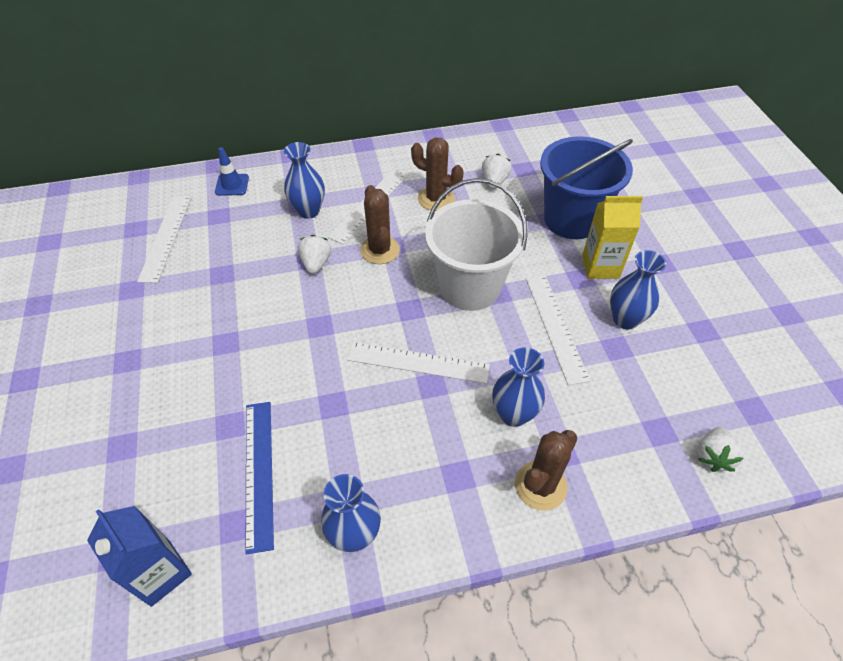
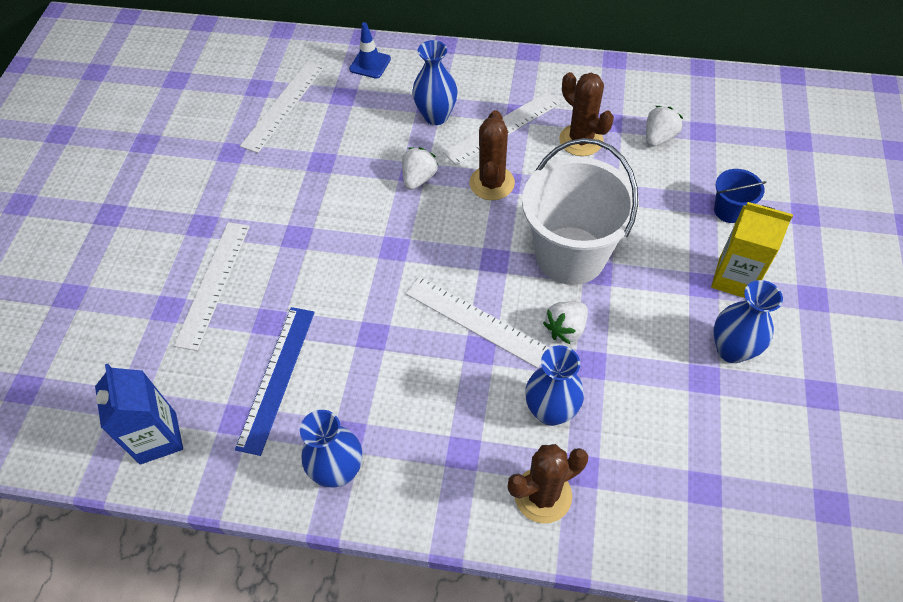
camera: 25 degrees right, 5 degrees up
(555, 327) = (644, 331): white ruler -> white ruler (213, 283)
(571, 219) = (729, 211): blue bucket -> blue bucket, size x0.45
(712, 456) = (751, 538): white strawberry -> white strawberry (566, 329)

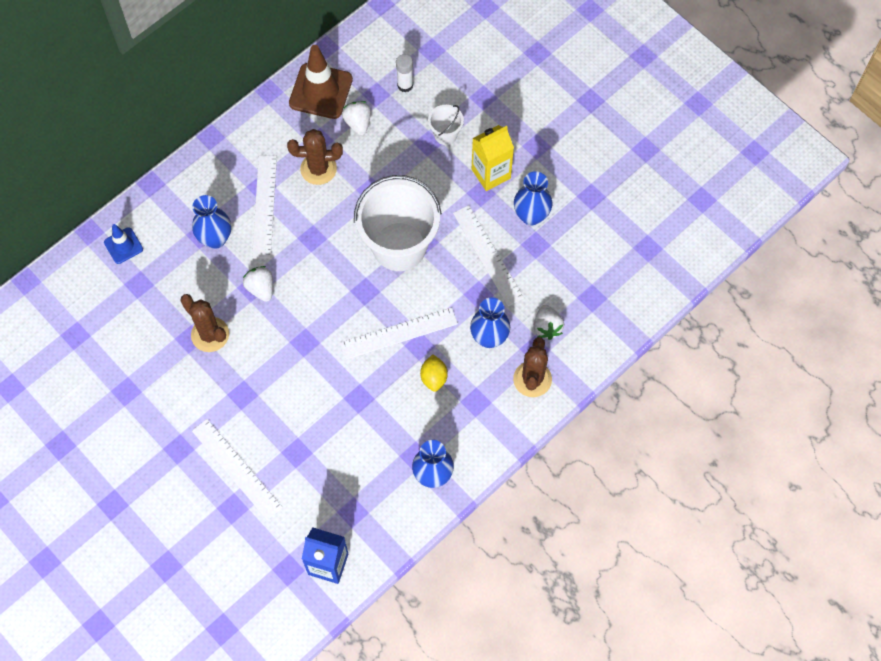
camera: 55 degrees left, 10 degrees up
(277, 378) = (342, 472): blue ruler -> none
(283, 105) = (111, 330): white ruler -> white ruler (487, 255)
(455, 389) = (434, 378): none -> yellow lemon
(492, 183) = (305, 248): brown cactus -> brown cactus (210, 334)
(566, 329) = (446, 289): white strawberry -> white strawberry (547, 327)
(657, 92) = (321, 91): none -> brown traffic cone
(729, 211) = (445, 134): blue bucket -> white bucket
(739, 145) = (405, 85): none -> white glue stick

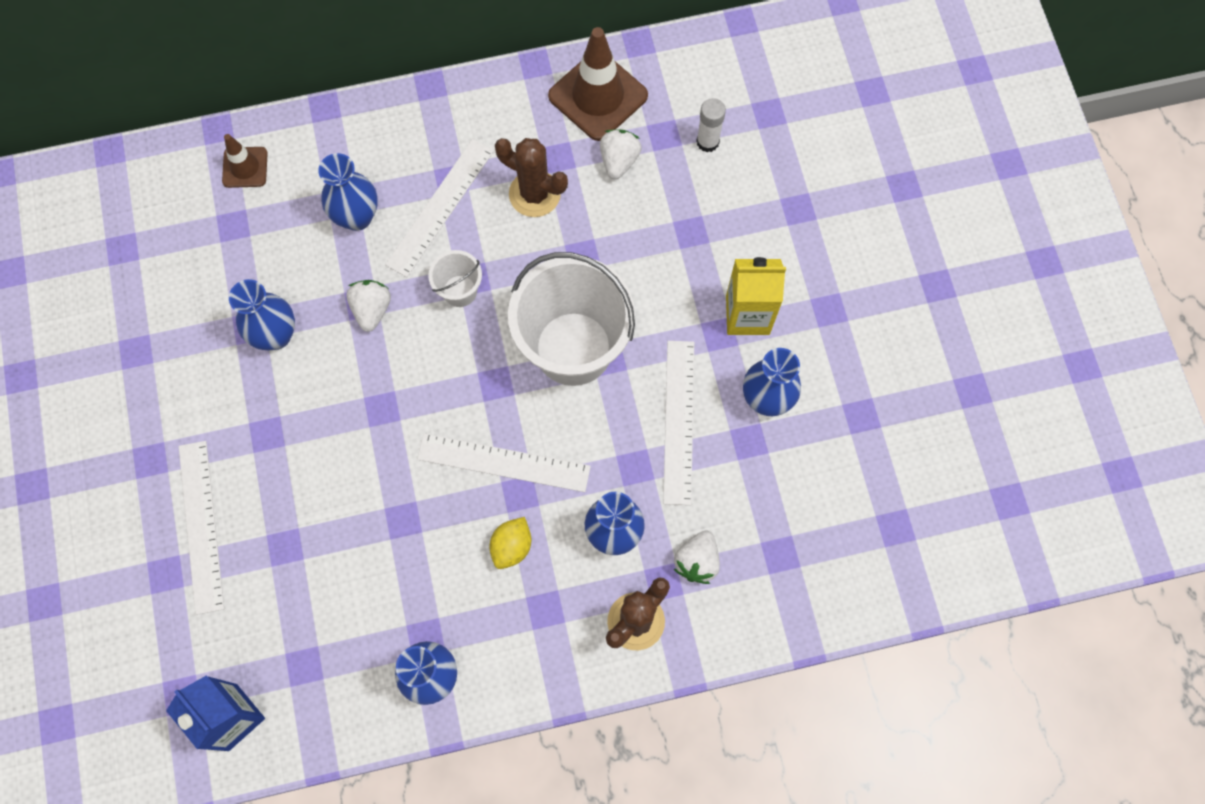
camera: 30 degrees right, 5 degrees up
(123, 246) = (245, 167): blue traffic cone -> brown traffic cone
(210, 334) = (276, 335): brown cactus -> blue vase
(445, 134) = (720, 232): white bucket -> white bucket (459, 291)

